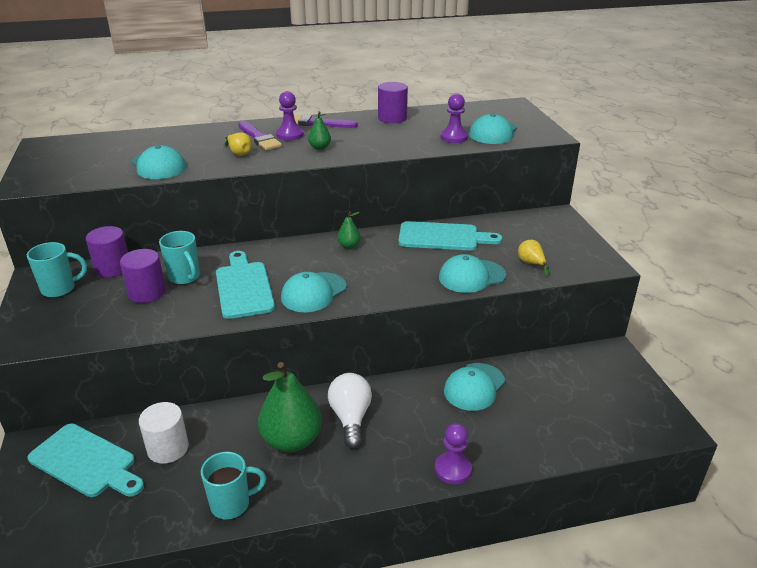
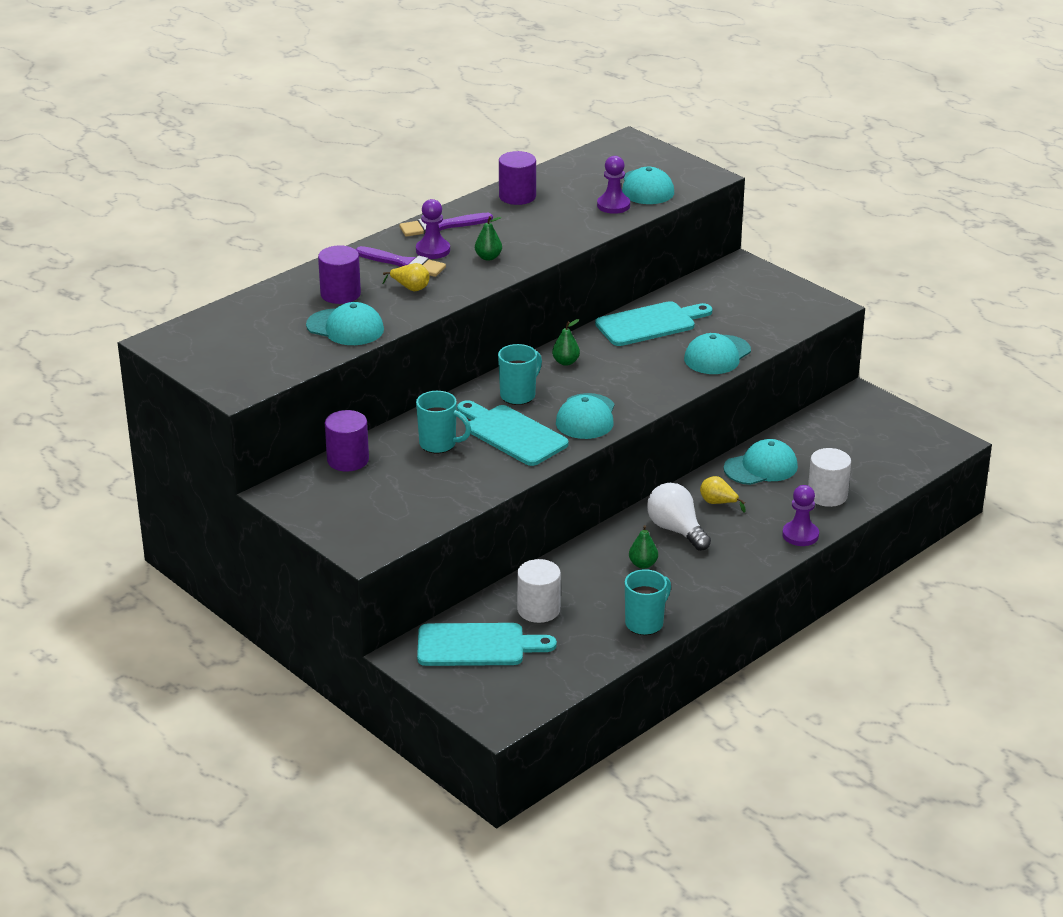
camera: 30 degrees left, 0 degrees up
(60, 289) = (325, 496): turquoise mug -> turquoise mug (519, 395)
(147, 292) = (421, 469): purple cylinder -> purple cylinder (340, 294)
(292, 440) = (643, 564): green pear -> green pear, size x0.45
(474, 387) = (761, 467): turquoise cap -> turquoise cap turned 120 degrees counterclockwise
(511, 437) = (827, 495): none -> white cylinder
(531, 263) = (760, 326): yellow pear -> yellow pear (718, 503)

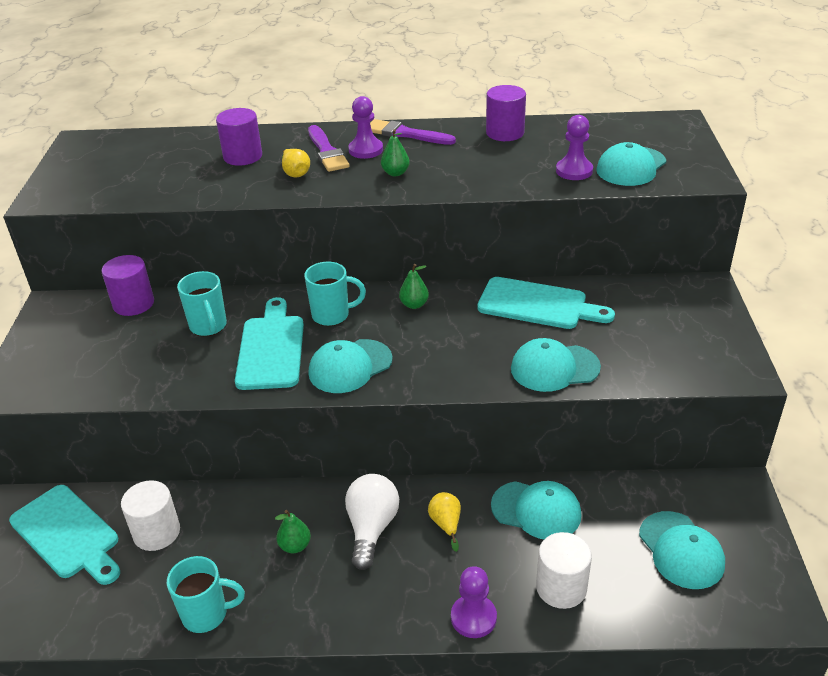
camera: 45 degrees right, 5 degrees up
(345, 328) = (196, 184): turquoise cap -> turquoise cap (681, 550)

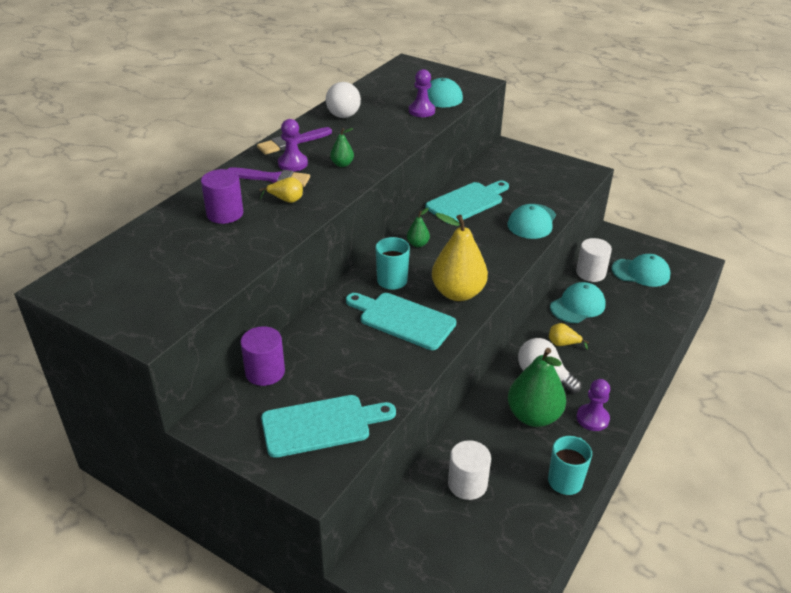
camera: 60 degrees left, 0 degrees up
(68, 534) = (429, 539): turquoise cutting board -> turquoise cutting board (321, 425)
(208, 326) = (343, 341): turquoise mug -> none
(295, 546) = (533, 416): green pear -> green pear, size x2.21
(350, 366) = (458, 293): turquoise cap -> yellow pear
(473, 617) = (641, 363): purple pawn -> purple pawn (592, 418)
(505, 133) = (343, 112): purple cylinder -> white light bulb
(561, 587) = (639, 323): white cylinder -> white cylinder (590, 273)

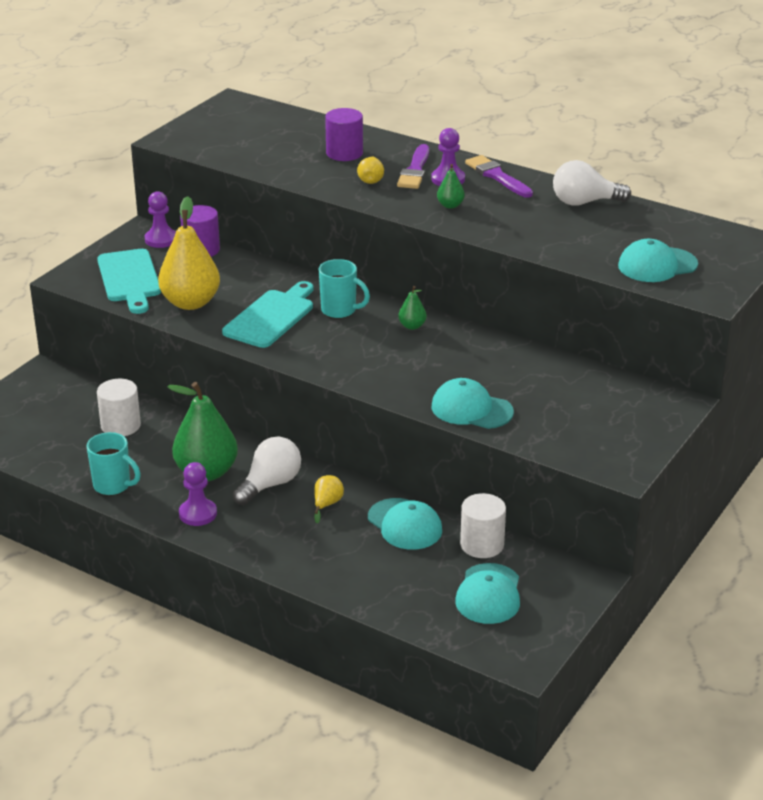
camera: 90 degrees right, 5 degrees down
(421, 111) = (602, 252): purple pawn -> purple pawn (161, 240)
(458, 293) = (316, 350): yellow pear -> yellow pear (190, 303)
(467, 202) = (513, 362): turquoise cutting board -> none

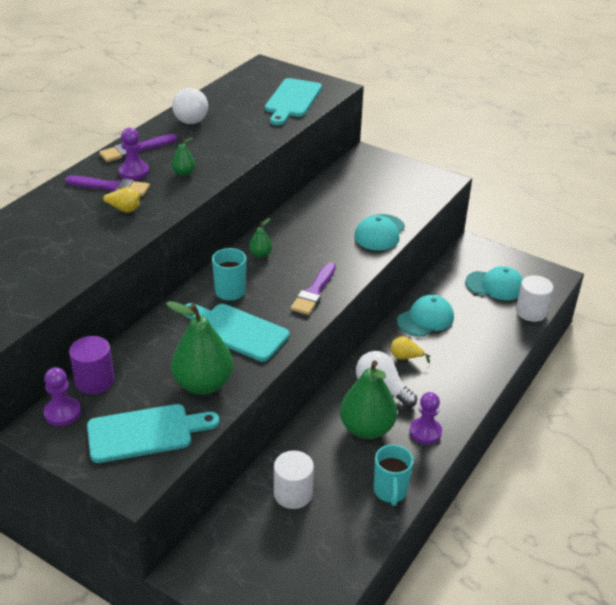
camera: 90 degrees left, 5 degrees up
(113, 486) = (390, 492): turquoise mug -> turquoise mug turned 150 degrees clockwise
(190, 303) = (203, 384): yellow pear -> green pear
(341, 362) = (314, 292): none -> purple brush
(344, 153) = (61, 223): purple cylinder -> none
(482, 545) = (443, 285): white cylinder -> white cylinder (531, 312)
(657, 265) = (292, 100): turquoise cap -> turquoise cutting board

